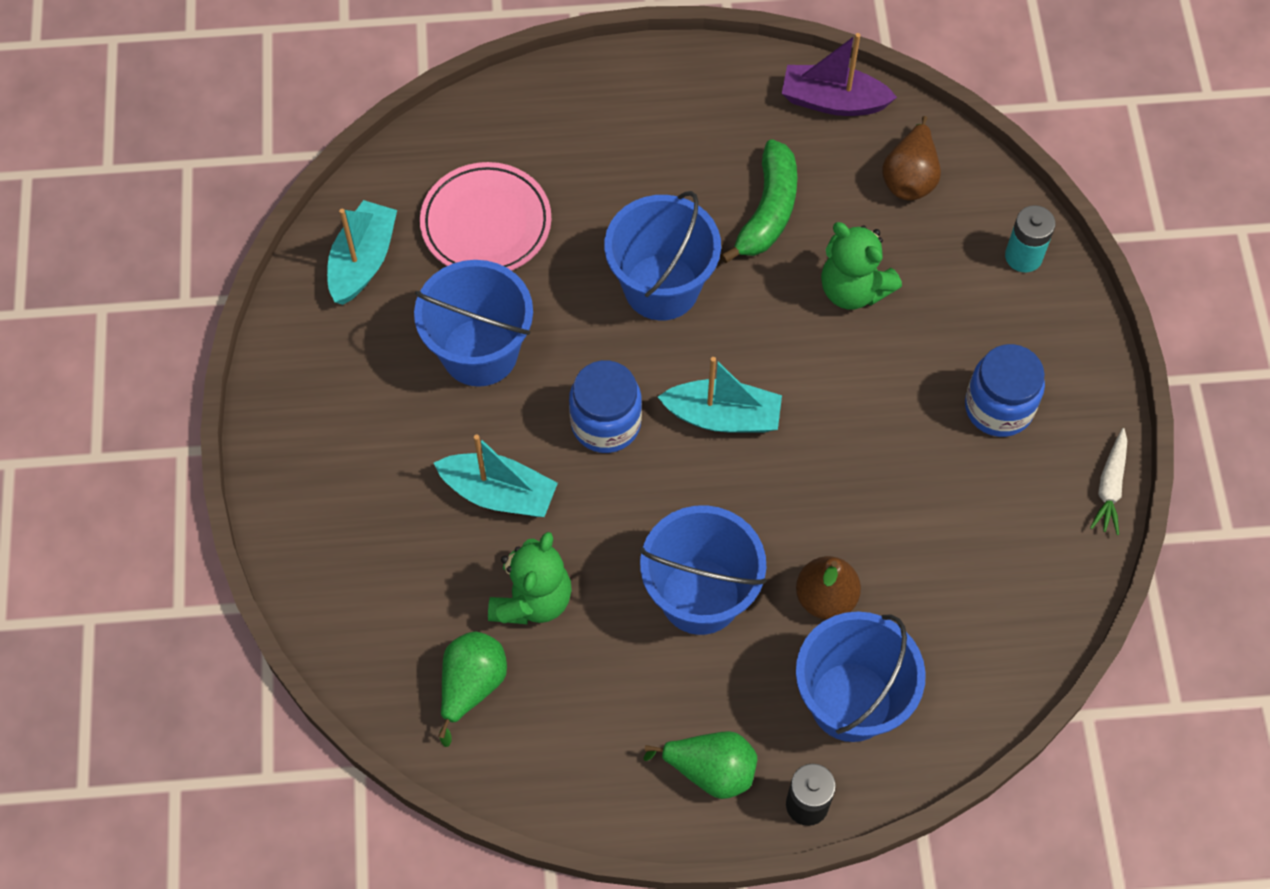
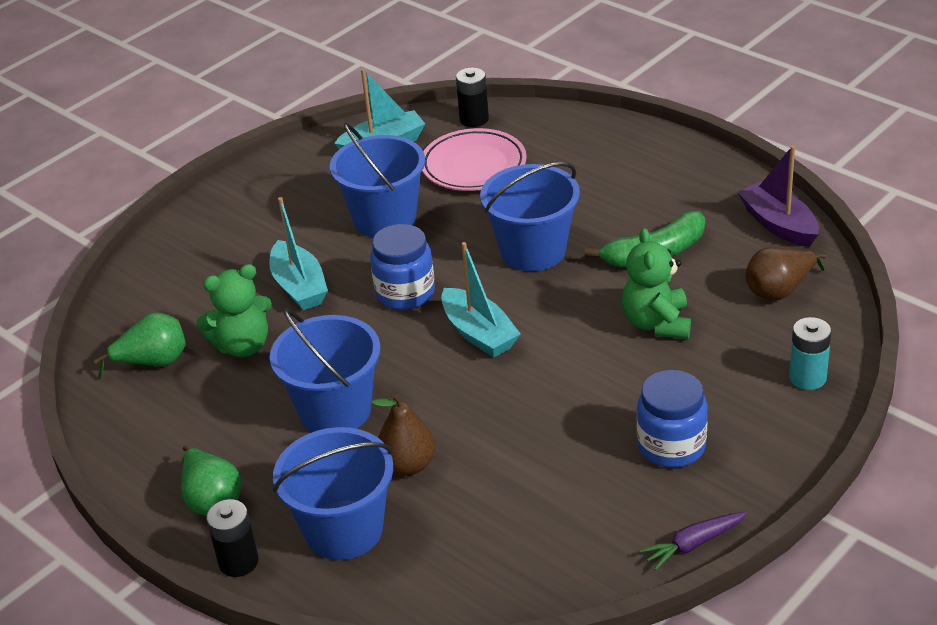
camera: 50 degrees right, 25 degrees down
(414, 162) = (474, 119): none -> black battery
(1110, 487) = (693, 544): white carrot -> purple carrot

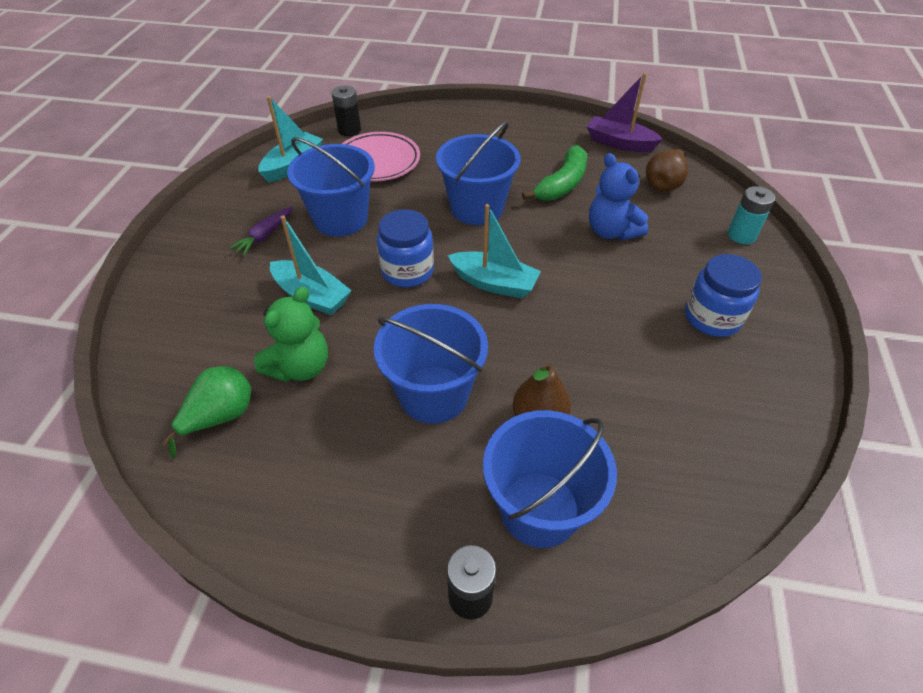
camera: 35 degrees left, 10 degrees up
(212, 499) = (389, 538): green pear -> none
(656, 323) = (611, 231): green teddy bear -> blue teddy bear
(693, 544) = (805, 390): purple carrot -> purple carrot (264, 236)

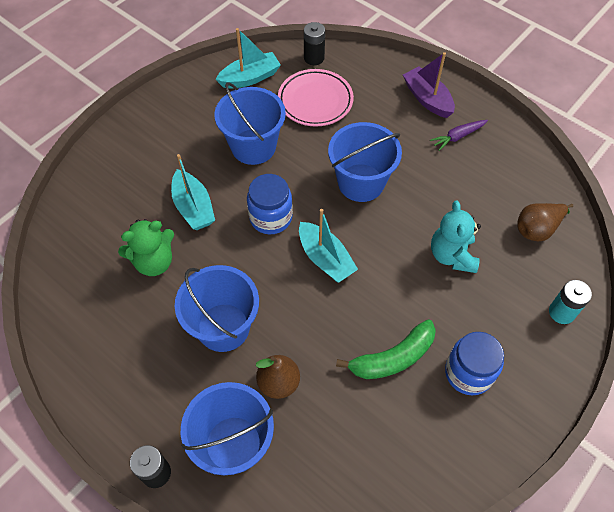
camera: 30 degrees right, 10 degrees up
(220, 417) = (88, 274): green pear -> none
(264, 236) = (192, 138): purple carrot -> purple carrot (457, 137)
(562, 184) = (448, 190): green banana -> green banana (393, 358)
(611, 231) = (452, 255): blue teddy bear -> turquoise teddy bear
(619, 143) = (533, 168): purple boat -> purple boat (427, 99)

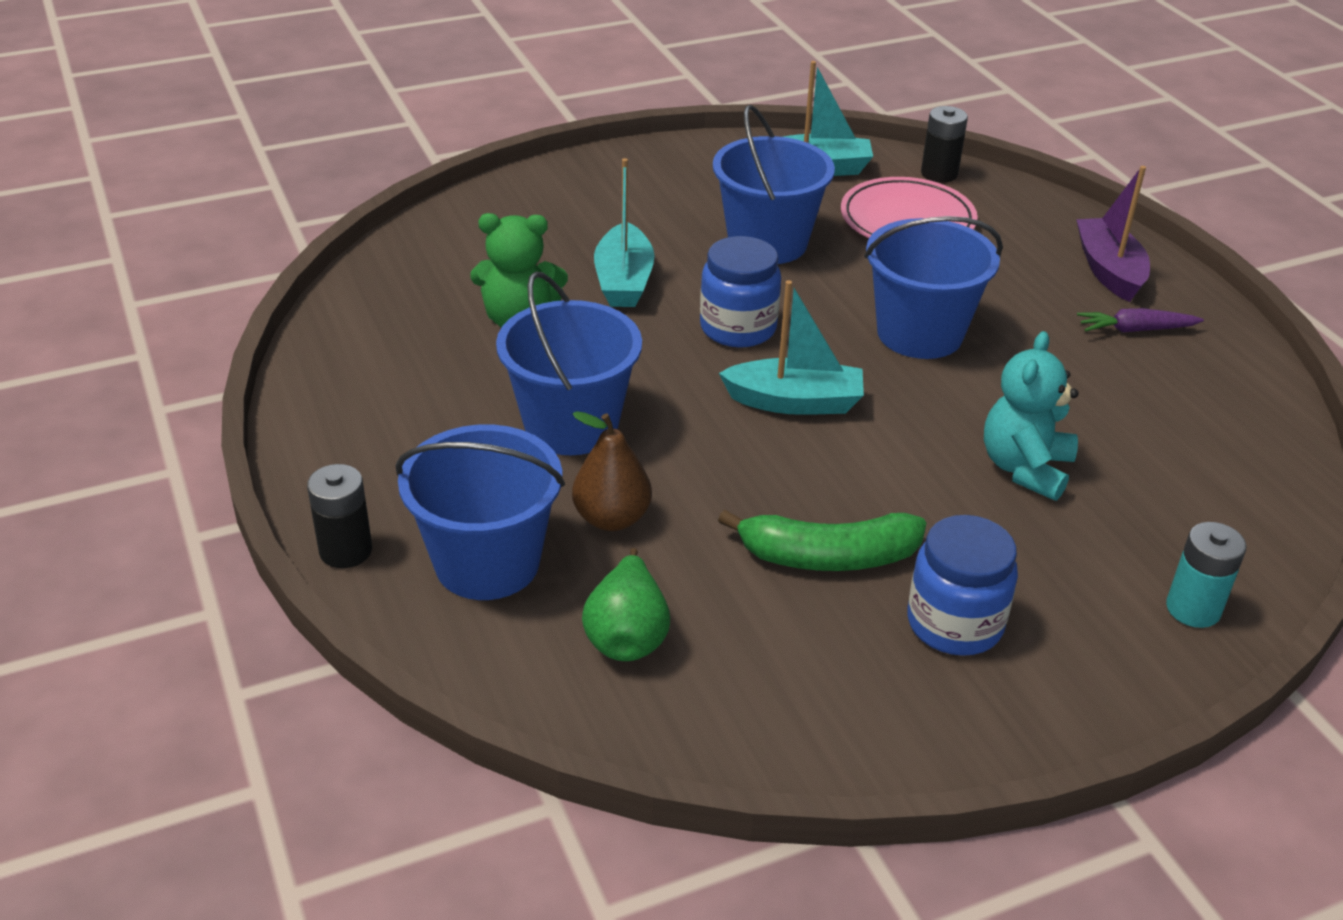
camera: 25 degrees right, 20 degrees down
(325, 259) = (795, 402): turquoise boat -> turquoise boat turned 75 degrees counterclockwise
(327, 457) = (627, 635): none -> green pear
(537, 229) = (1215, 487): brown pear -> none

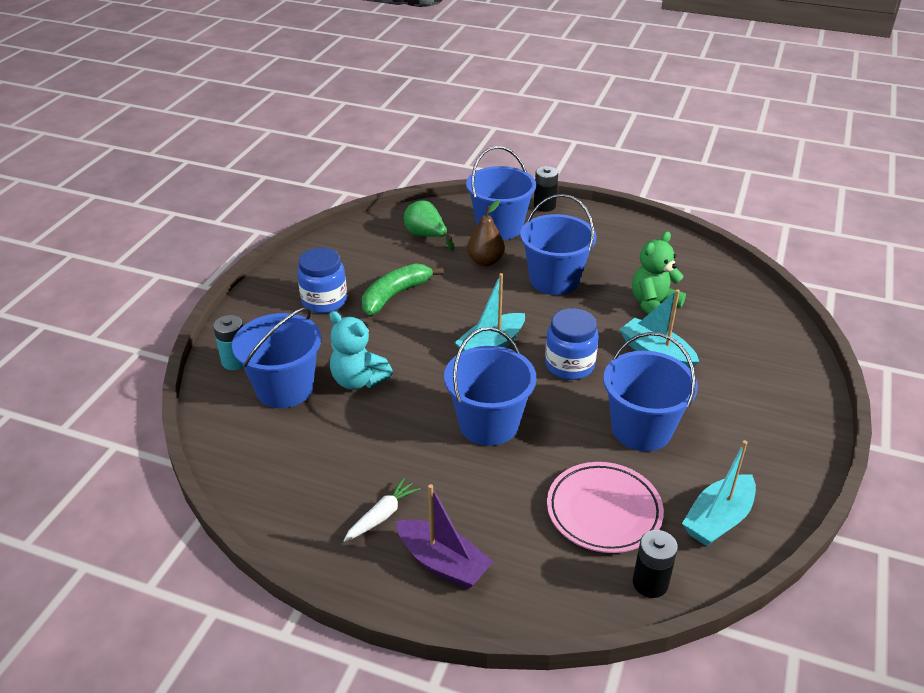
camera: 135 degrees right, 0 degrees up
(1025, 468) = (358, 380): turquoise teddy bear -> turquoise teddy bear turned 150 degrees clockwise
(1135, 330) = (382, 515): purple carrot -> white carrot
(1143, 520) = (284, 388): none -> blue bucket

